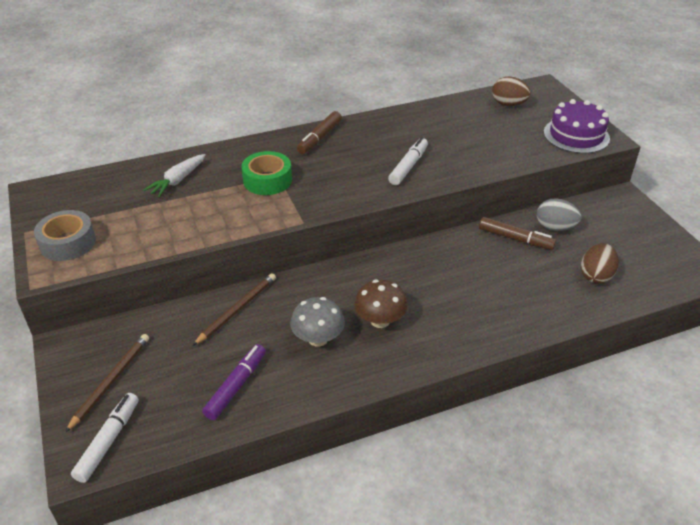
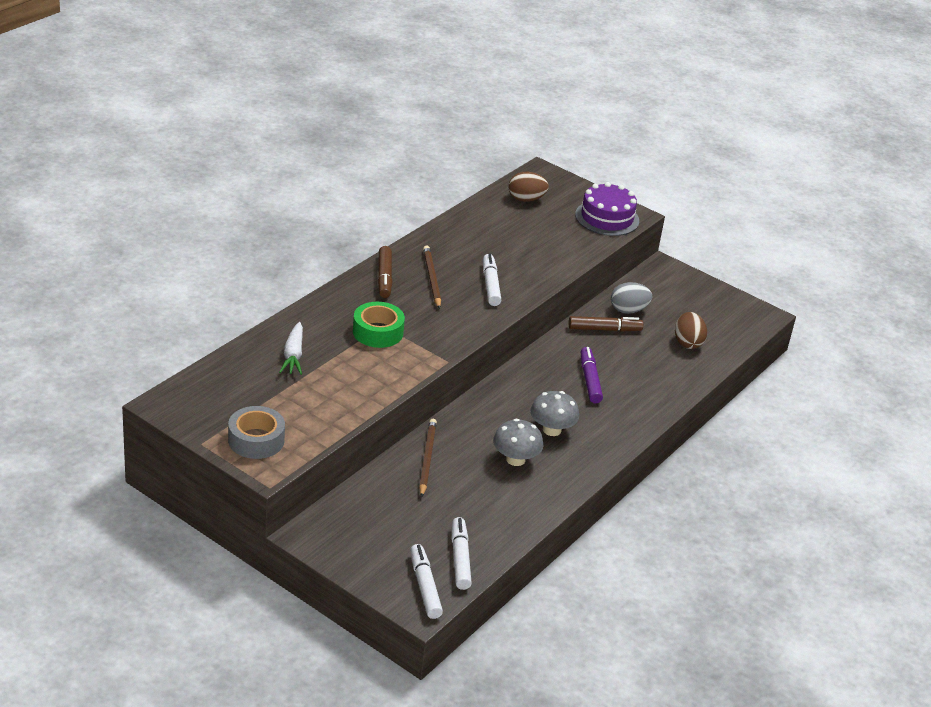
camera: 35 degrees left, 5 degrees down
(110, 382) = (379, 547): brown pencil -> brown pencil (431, 279)
(170, 424) = (460, 558): none -> white marker
(236, 386) = (485, 515): purple marker -> purple marker (590, 380)
(380, 320) = (552, 430): brown mushroom -> grey mushroom

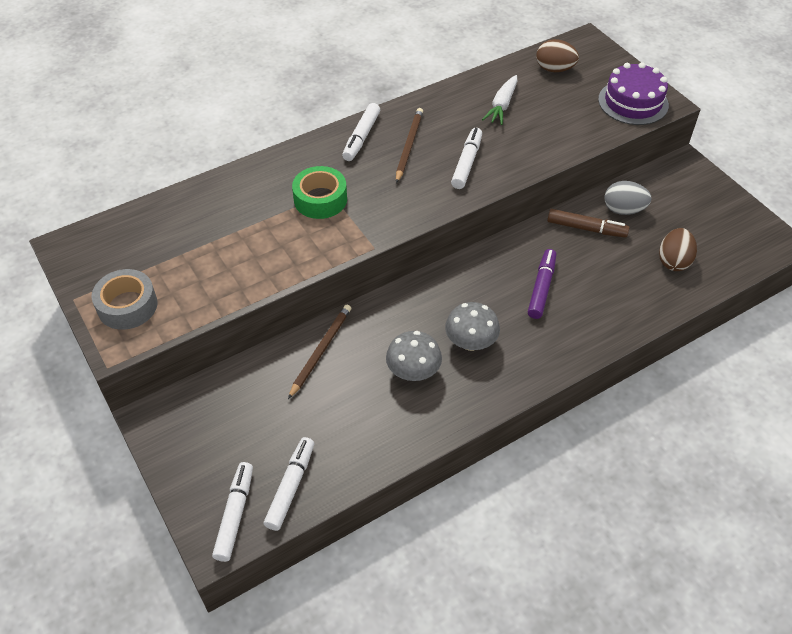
camera: 25 degrees right, 15 degrees up
(293, 355) = (221, 212): white carrot -> white carrot (502, 106)
(384, 277) = (361, 137): brown marker -> white marker

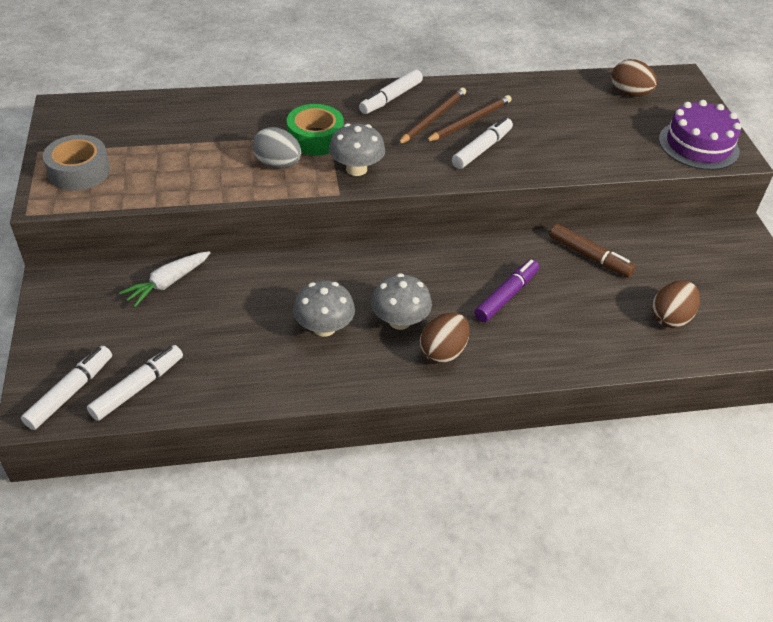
camera: 20 degrees right, 5 degrees down
(320, 351) = (246, 279): brown pencil -> brown pencil (469, 121)
(374, 218) = (356, 169): none -> grey mushroom
(502, 106) = (552, 110): white carrot -> white carrot (167, 283)
(520, 356) = (443, 352): none -> brown egg
(623, 210) = (642, 252): grey egg -> grey egg (278, 164)

